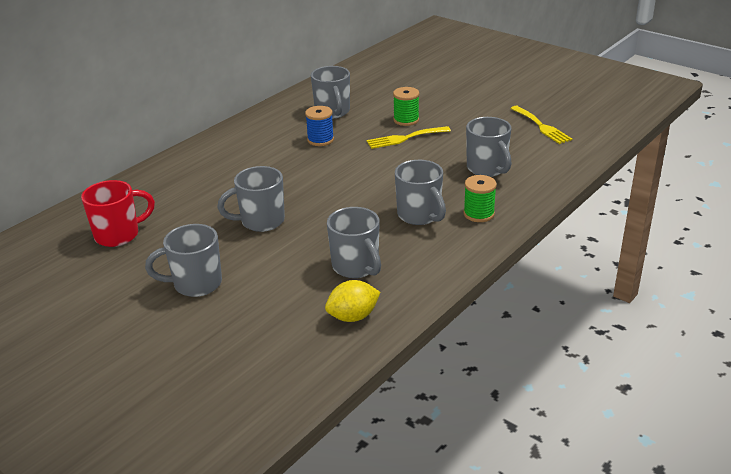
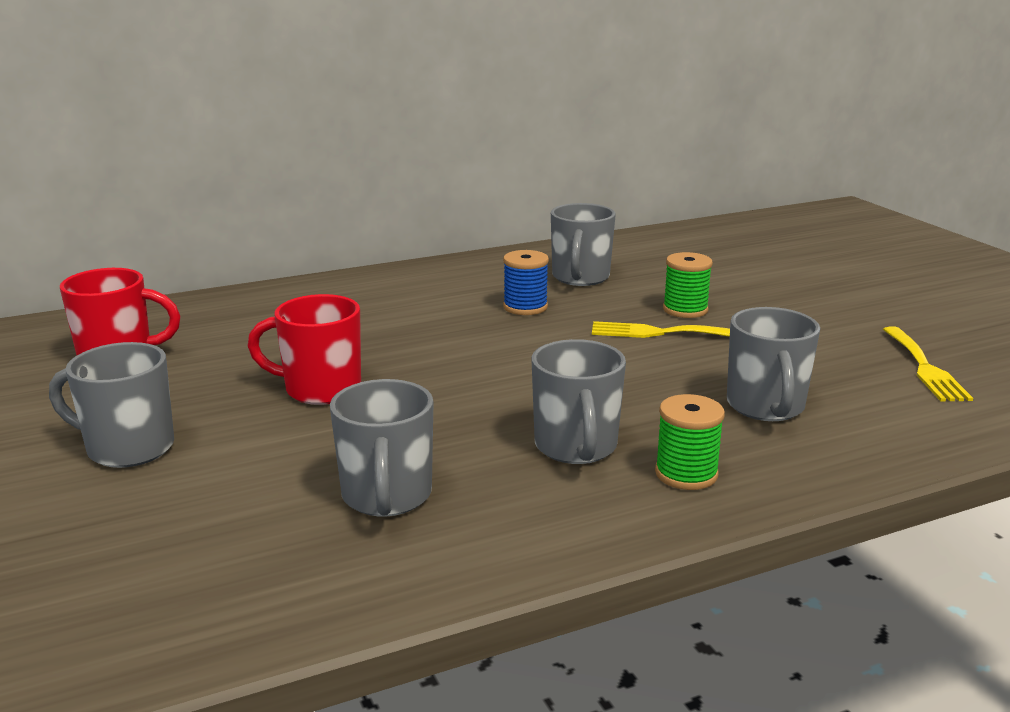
camera: 25 degrees right, 10 degrees down
(261, 221) = (320, 389): grey mug -> red mug
(353, 316) = (292, 578): yellow lemon -> none

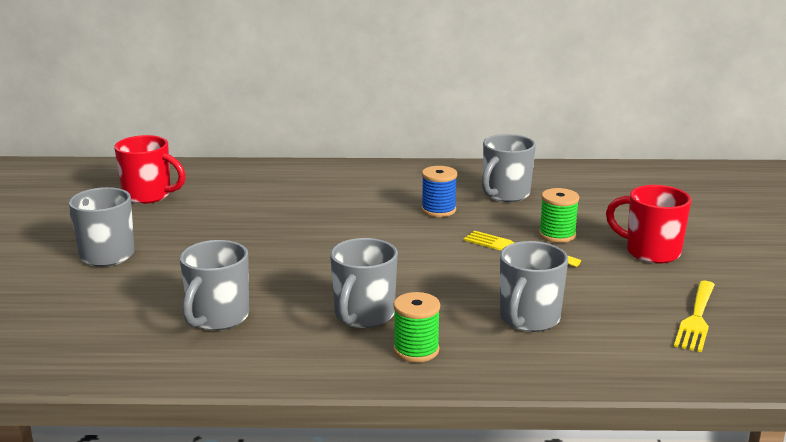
camera: 25 degrees right, 0 degrees up
(320, 389) = (244, 242): red mug -> red mug (650, 252)

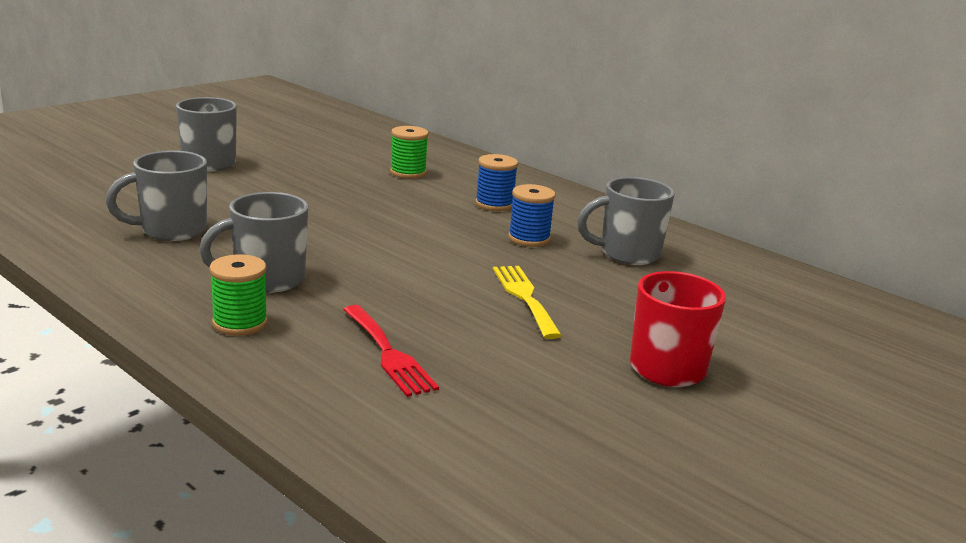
camera: 40 degrees right, 0 degrees up
(149, 195) = (329, 140): red mug -> none
(369, 196) = (494, 204): none -> blue spool
(528, 319) = (388, 354): grey mug -> red fork
(557, 235) = (597, 306): green spool -> green spool (408, 173)
(696, 319) = (560, 448): yellow fork -> none

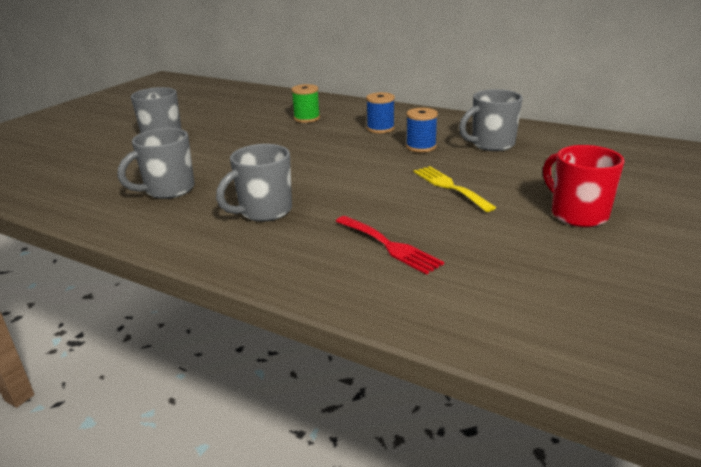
camera: 10 degrees left, 5 degrees up
(240, 323) = (267, 247): green spool -> none

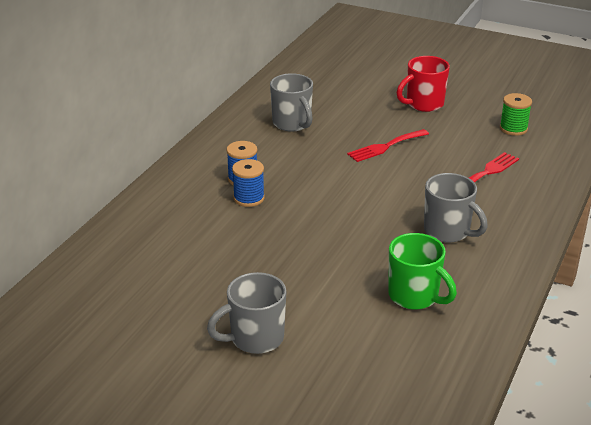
camera: 95 degrees left, 5 degrees up
(168, 190) = (415, 296): grey mug -> green mug
(307, 118) = (199, 229): green spool -> green spool (513, 129)
(421, 147) = (297, 157): blue spool -> blue spool (249, 198)
(449, 186) = (385, 147): yellow fork -> red fork

